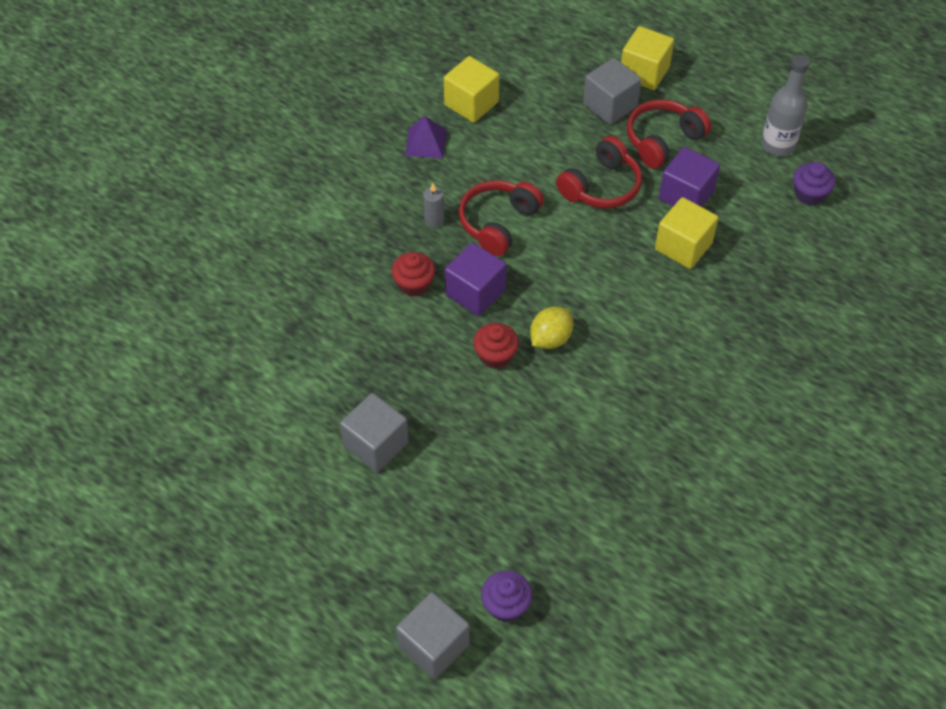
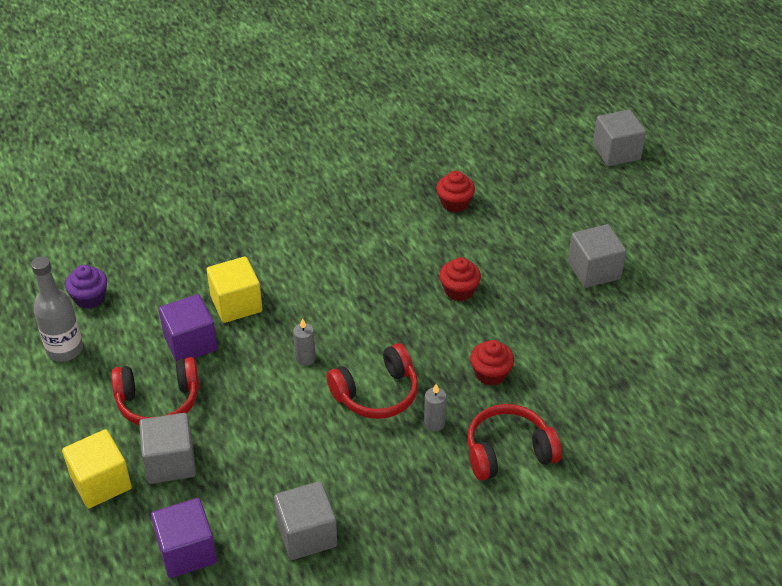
camera: 150 degrees left, 10 degrees down
(426, 142) = (387, 510): purple pyramid -> none
(471, 103) = (307, 534): yellow cube -> grey cube
(475, 292) = (441, 344): purple cube -> purple cube (187, 551)
(506, 605) = (556, 153): purple cupcake -> none
(550, 339) = (406, 284): yellow lemon -> none
(571, 464) = (454, 203): none -> red cupcake
(581, 226) = (305, 358): none -> grey candle
(601, 186) = (255, 384): red headphones -> red headphones (508, 452)

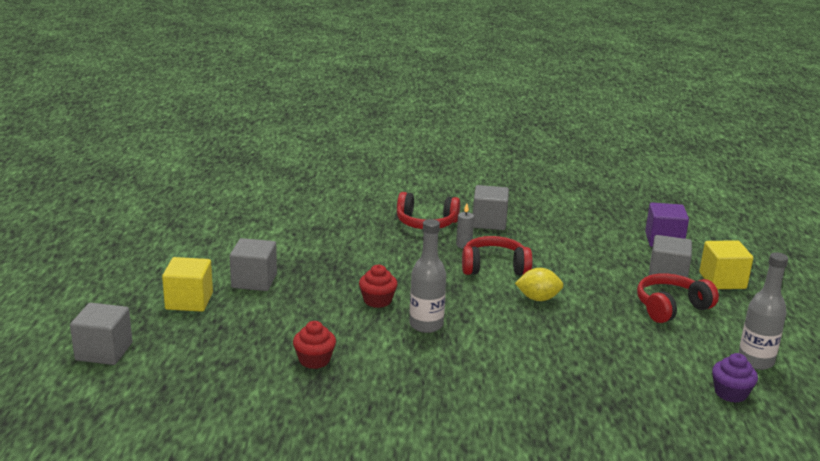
camera: 155 degrees left, 20 degrees down
(158, 402) = (671, 307): red headphones -> red headphones turned 45 degrees counterclockwise
(190, 343) = (634, 333): purple cube -> none
(236, 304) = (582, 347): yellow cube -> yellow cube (189, 301)
(305, 358) = (538, 298): grey candle -> yellow lemon
(307, 534) = (582, 228): grey cube -> grey cube (489, 222)
(392, 277) = (426, 325): none -> grey bottle
(490, 373) = (401, 254): red cupcake -> none

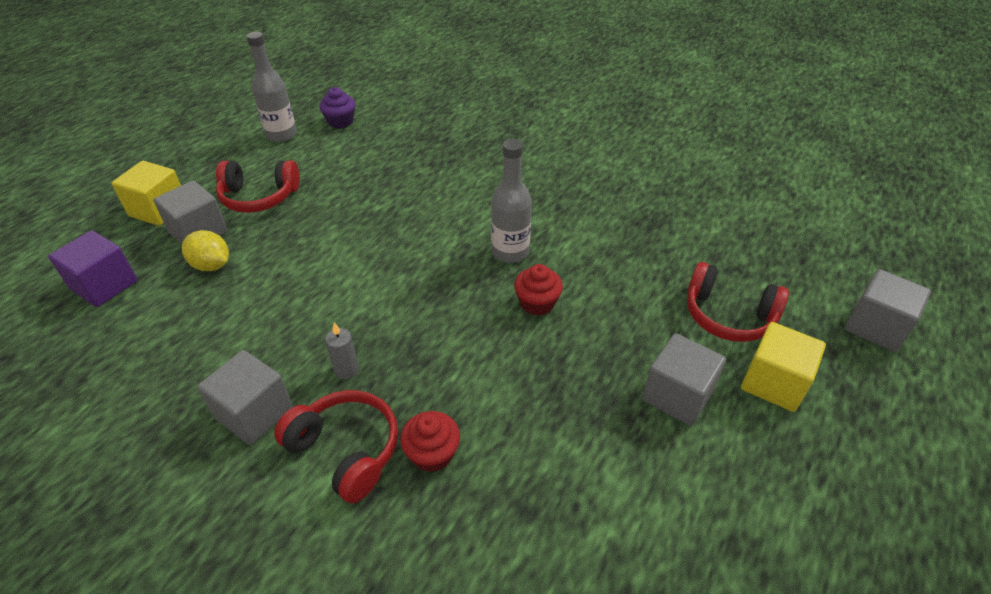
camera: 150 degrees left, 20 degrees up
(314, 360) = (646, 246): red cupcake -> red cupcake (432, 453)
(494, 267) = (356, 311): red headphones -> red headphones (728, 316)
(538, 298) = (365, 248): yellow lemon -> yellow lemon (212, 265)

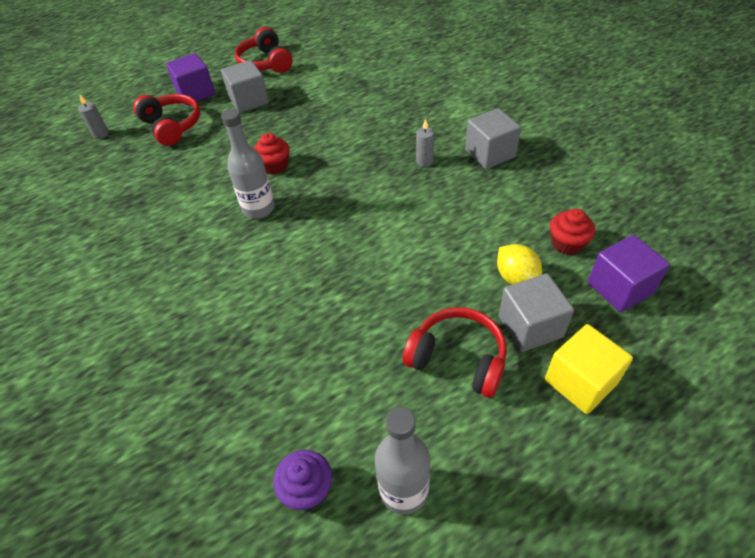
camera: 150 degrees left, 5 degrees up
(346, 450) = (439, 123): red headphones -> red headphones (266, 63)
(432, 453) = (394, 111): red cupcake -> red cupcake (567, 243)
(773, 383) = (196, 93): yellow cube -> purple cube
(796, 276) = (101, 134): none -> grey candle
(875, 327) = (107, 100): grey cube -> none

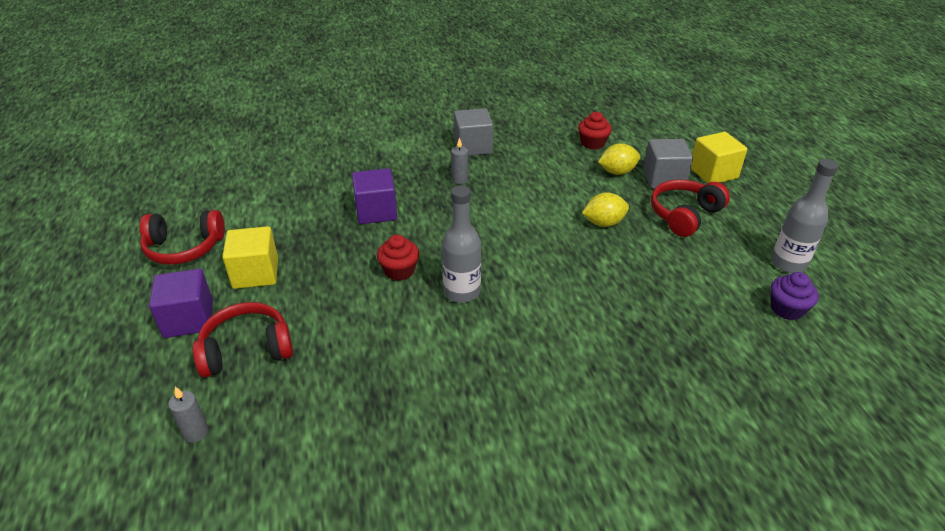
camera: 75 degrees left, 10 degrees down
(249, 101) = (256, 273): grey cube -> yellow cube
(404, 284) = (603, 223): none -> yellow lemon
(620, 288) = (641, 137): purple cube -> purple cube (376, 211)

